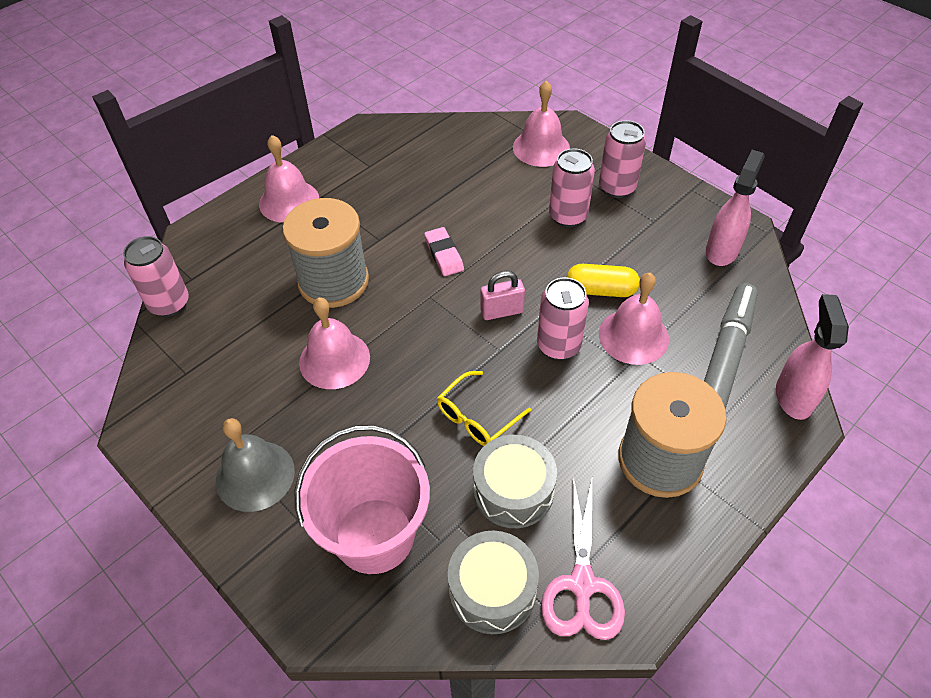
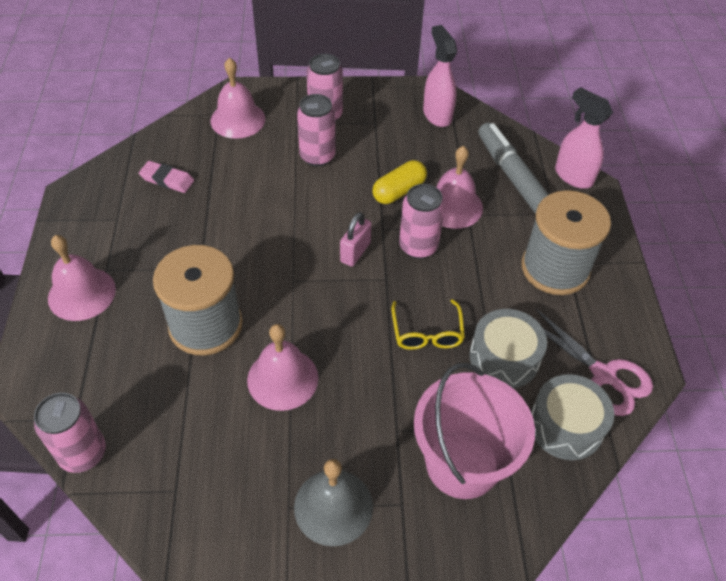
camera: 50 degrees left, 0 degrees up
(444, 254) = (265, 243): pink eraser -> pink eraser (167, 180)

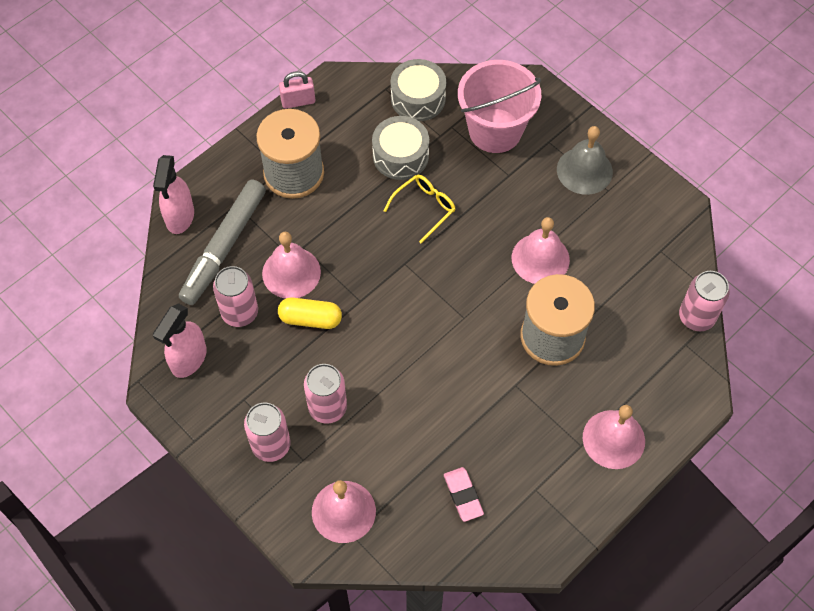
camera: 130 degrees left, 10 degrees up
(355, 252) = (400, 300): pink padlock -> pink padlock (298, 101)
(418, 246) = (355, 265): pink can -> pink can (240, 313)
(603, 375) = (361, 100): pink scissors -> none

